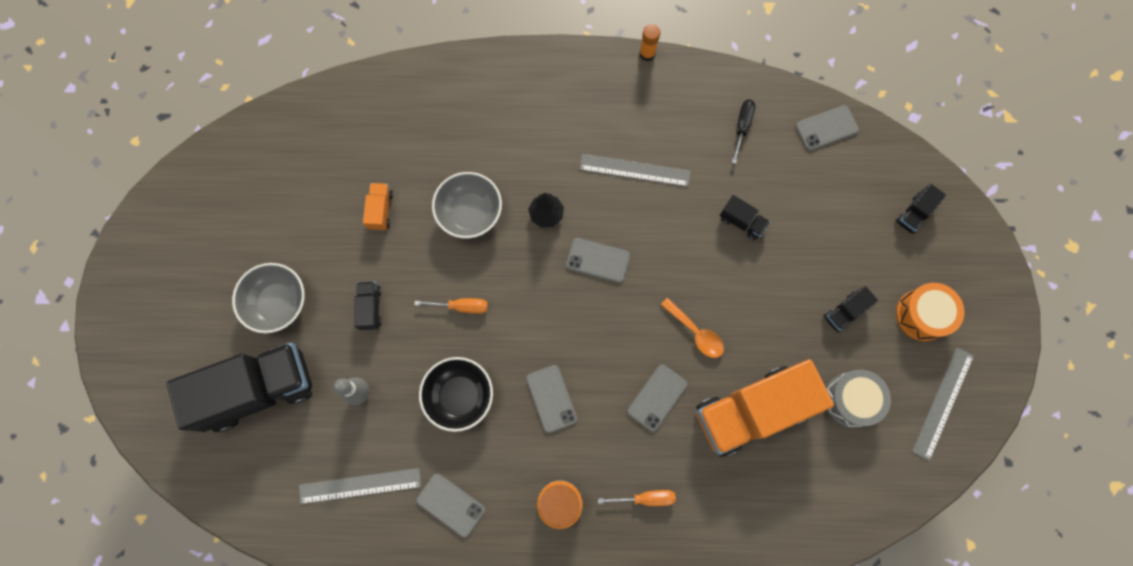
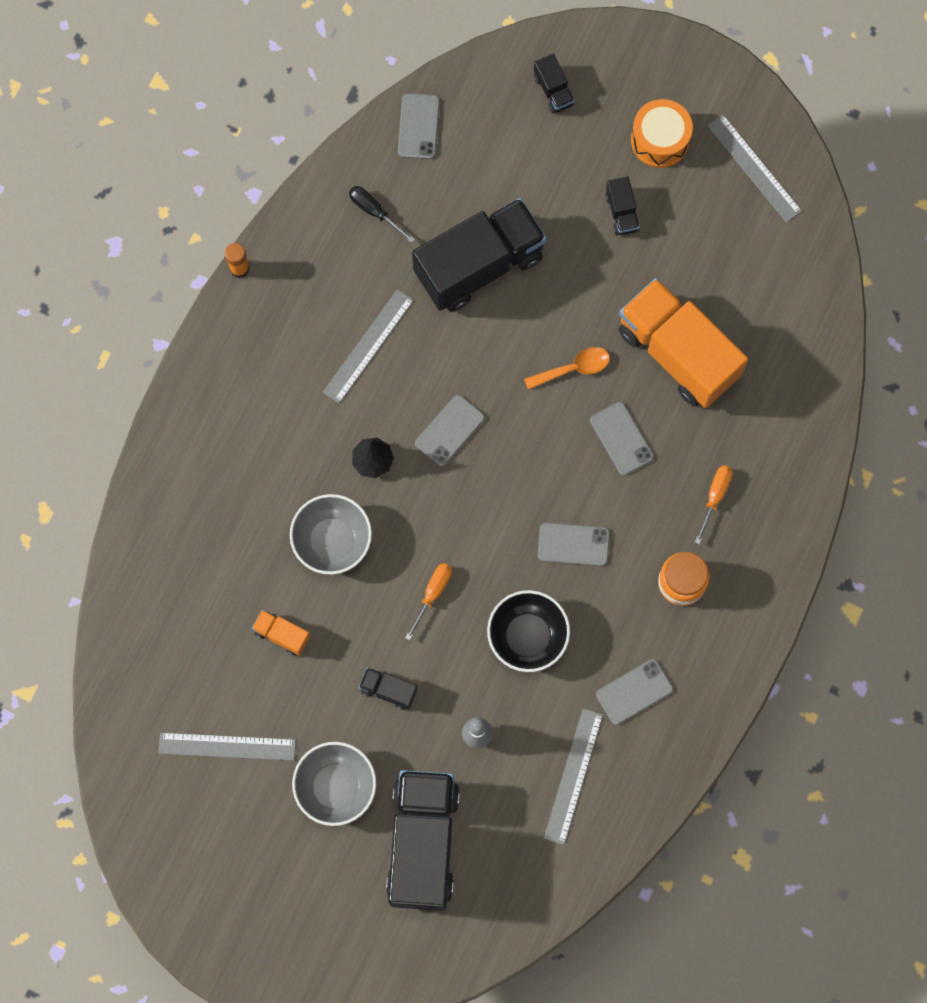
camera: 65 degrees left, 0 degrees up
(279, 210) = (227, 746): none -> grey ruler
(741, 222) = (479, 265): black truck -> black truck, size x2.39
(752, 411) = (677, 353): orange truck -> orange truck turned 135 degrees clockwise
(850, 400) = (710, 253): grey drum -> none

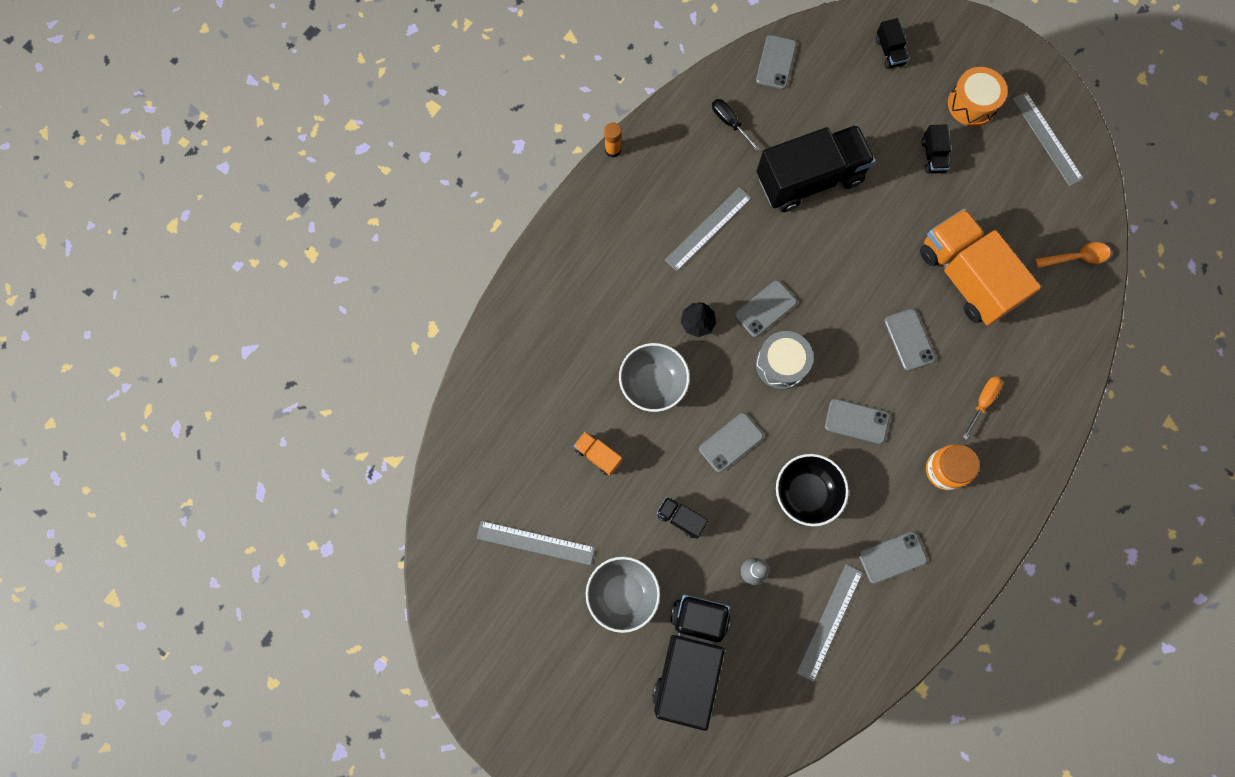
camera: 10 degrees right, 0 degrees up
(432, 594) = (731, 442): orange screwdriver -> grey phone
(477, 493) = (781, 364): none -> grey drum
(573, 368) = (876, 275): orange spoon -> orange spoon (1076, 257)

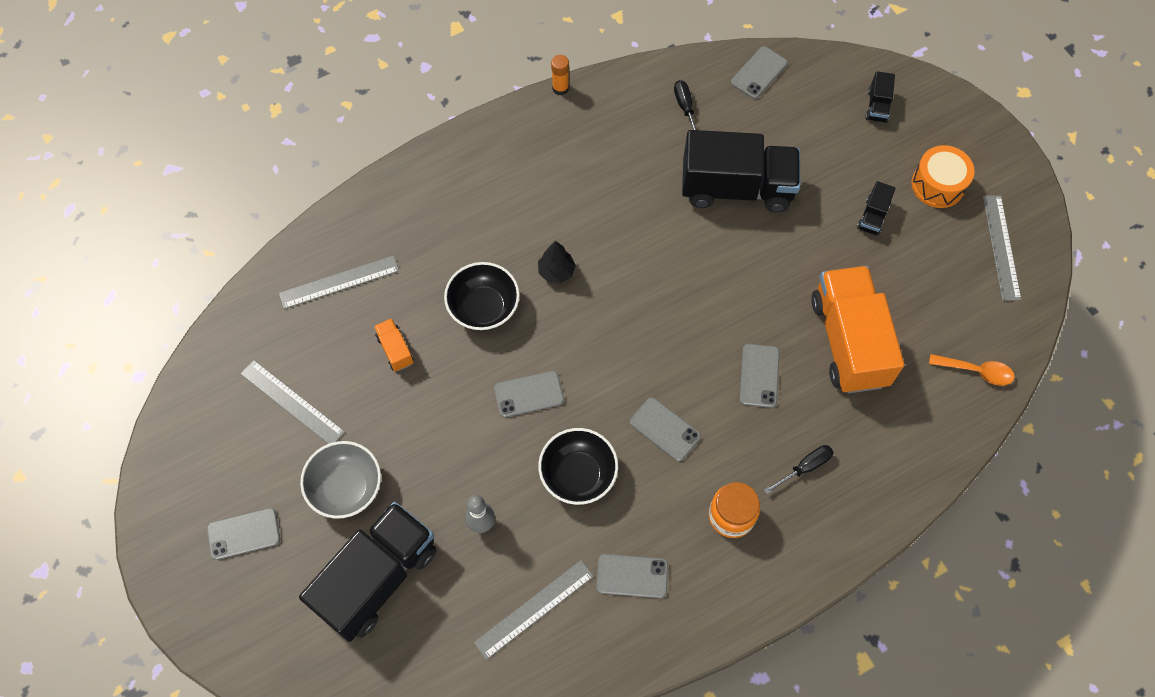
camera: 25 degrees right, 10 degrees down
(653, 383) = (484, 308): grey bowl -> black bowl
(680, 519) = (441, 443): black truck -> none
(708, 229) = (613, 192): grey ruler -> grey ruler (339, 282)
(765, 309) = (630, 287): grey phone -> grey phone (244, 534)
(781, 364) = (618, 344): grey drum -> none
(982, 402) = (805, 467): orange screwdriver -> black screwdriver

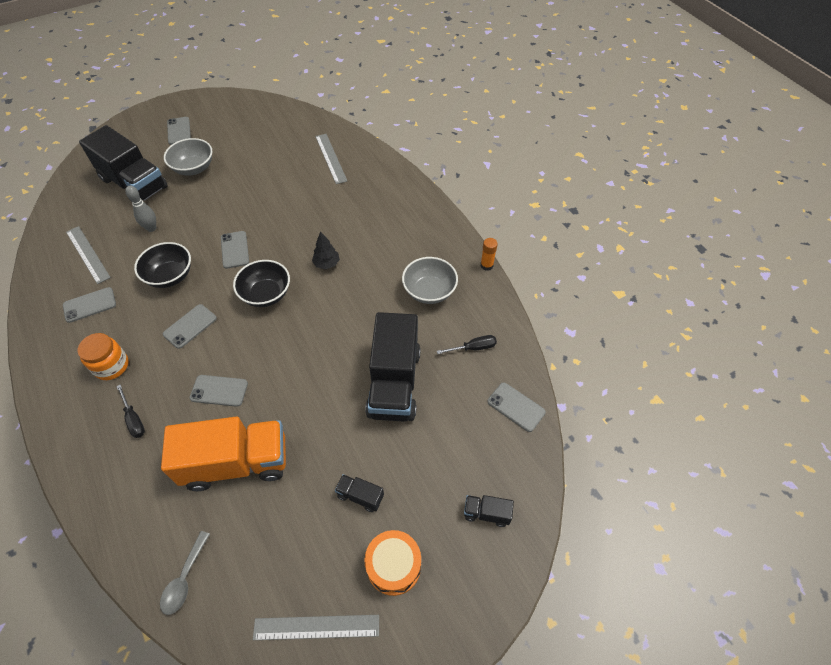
camera: 90 degrees right, 10 degrees down
(292, 402) = (253, 144): grey ruler -> none
(395, 350) = (279, 185): orange truck -> none
(484, 308) = (303, 225): black bowl -> black bowl (266, 294)
(602, 151) = (429, 291): none -> grey bowl
(632, 576) = (89, 305): grey phone -> grey phone turned 60 degrees clockwise
(976, 371) = (185, 578): orange spoon -> grey spoon

